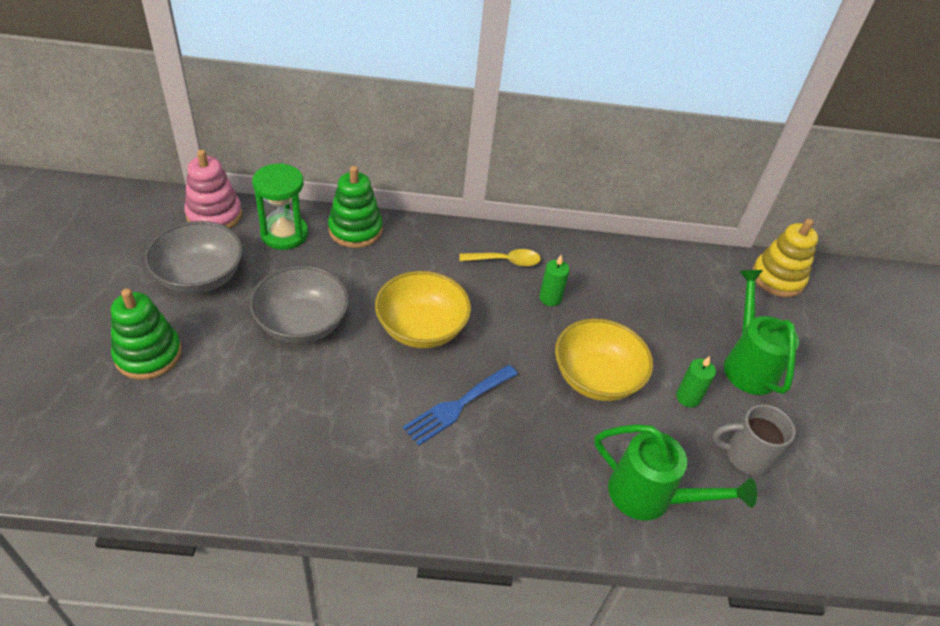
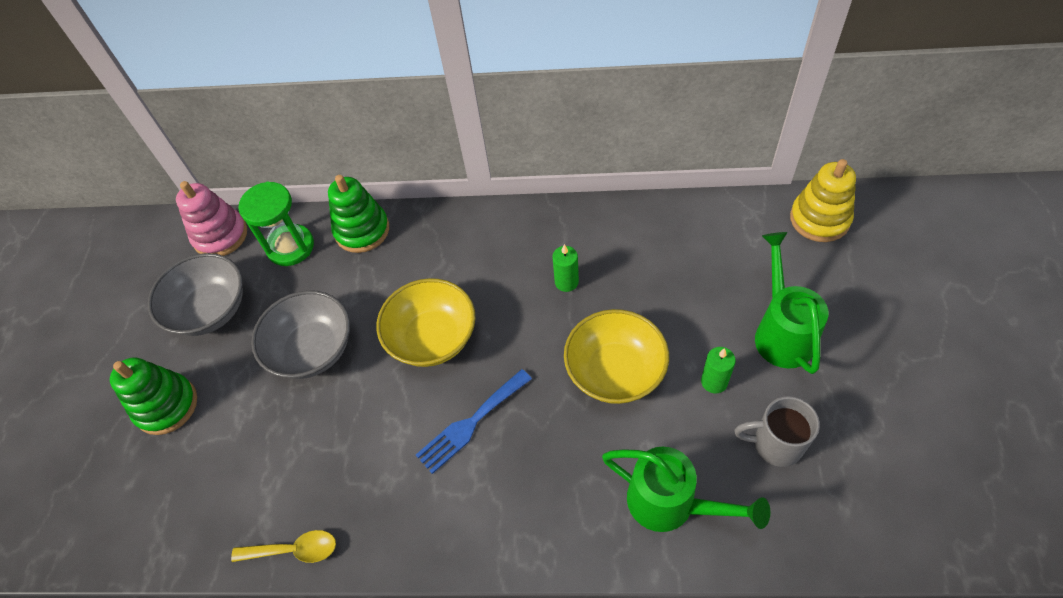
camera: 10 degrees right, 10 degrees up
(505, 261) = (519, 244): yellow spoon -> yellow spoon (294, 550)

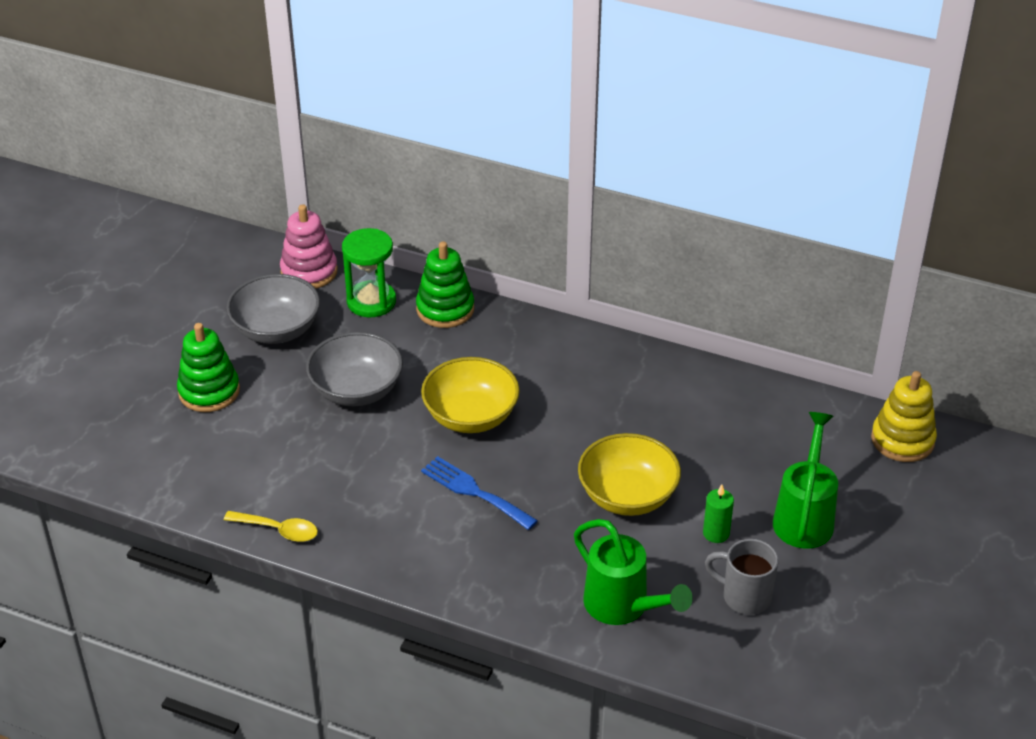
camera: 15 degrees right, 15 degrees down
(471, 423) = (474, 492): blue fork -> blue fork turned 60 degrees clockwise
(566, 282) = (620, 412): green candle -> none

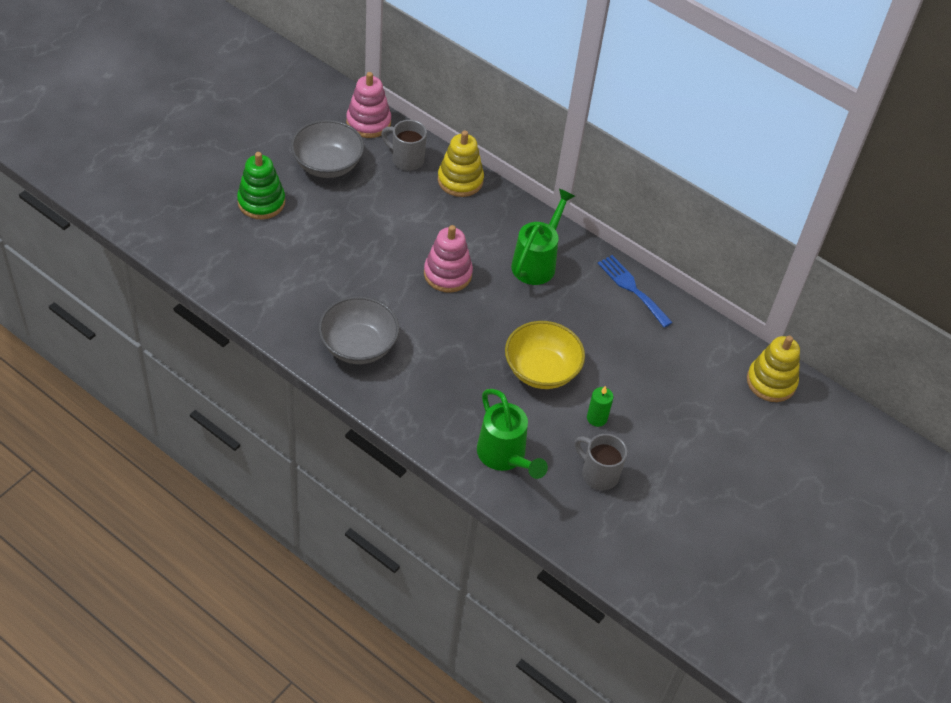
camera: 10 degrees right, 10 degrees up
(278, 530) = (274, 327): yellow spoon -> none
(356, 390) = (370, 230): grey bowl -> grey bowl (358, 346)
(371, 301) = (406, 159): green hourglass -> grey mug
(445, 309) = (460, 180): green stacking toy -> yellow stacking toy
(471, 416) = (447, 274): yellow bowl -> pink stacking toy
(474, 492) = (428, 335): blue fork -> blue fork (632, 288)
(804, 517) = (669, 424): green watering can -> green watering can (536, 262)

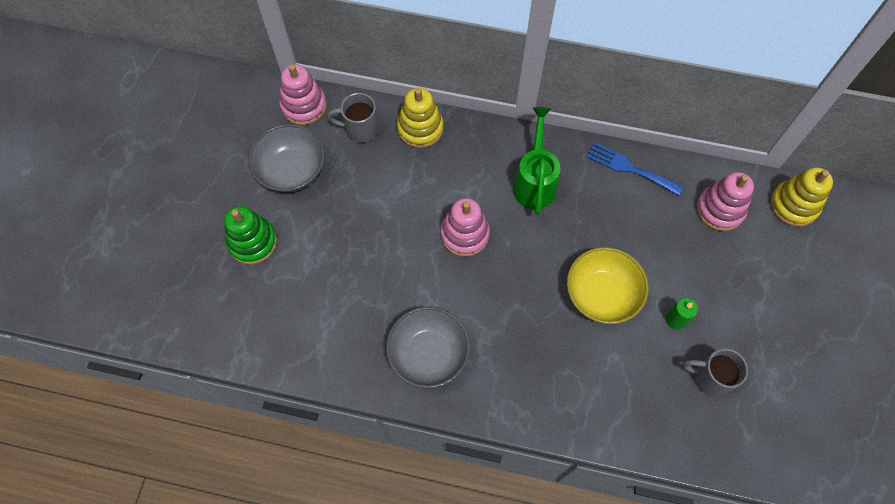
camera: 20 degrees left, 15 degrees up
(504, 456) = (621, 403): green watering can -> none
(696, 355) = (720, 209): none -> pink stacking toy

